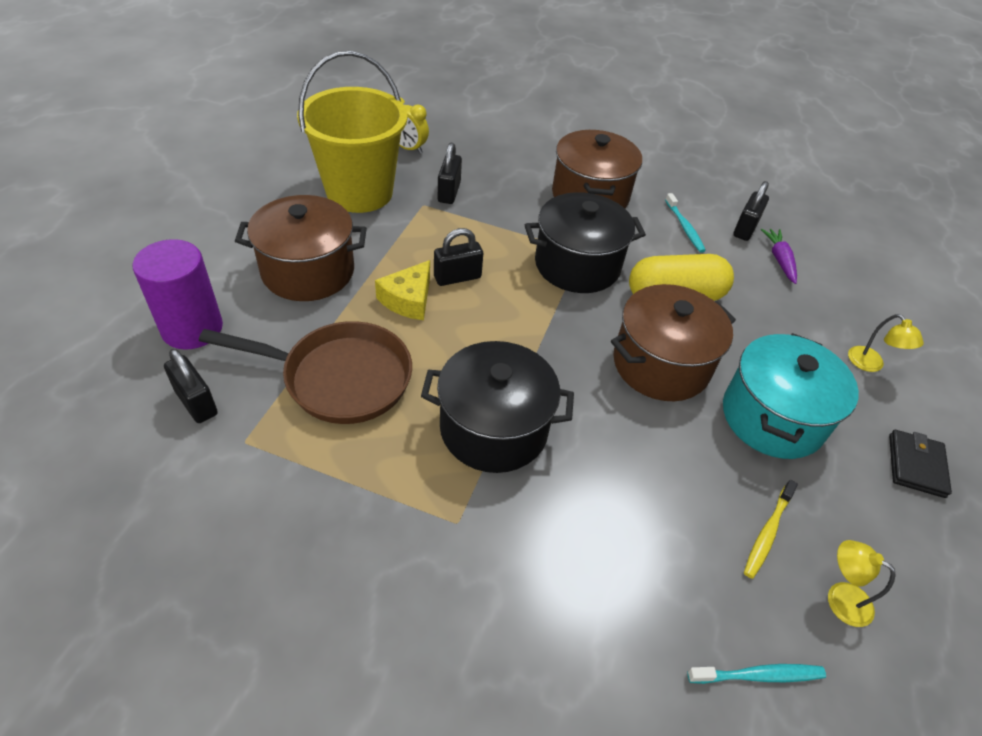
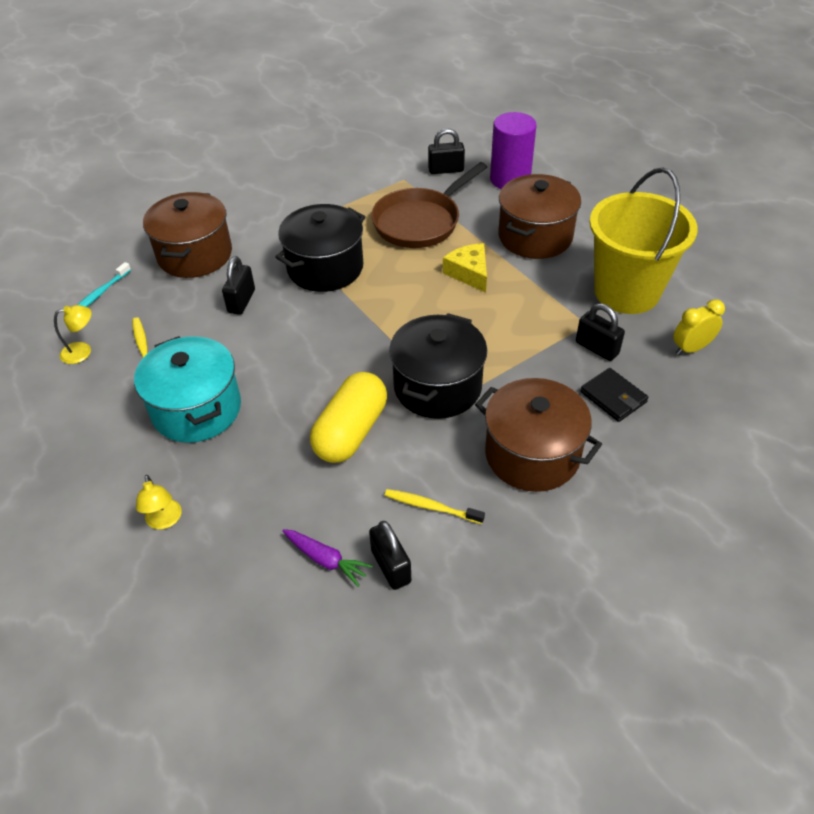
camera: 130 degrees right, 0 degrees up
(457, 277) = (475, 307): black padlock -> black padlock (241, 301)
(661, 364) = (295, 376): brown pot -> brown pot (195, 255)
(684, 227) = (431, 507): turquoise toothbrush -> yellow toothbrush
(870, 365) = (164, 521): yellow lamp -> yellow lamp turned 120 degrees counterclockwise
(916, 465) = (81, 465): black wallet -> black wallet (613, 397)

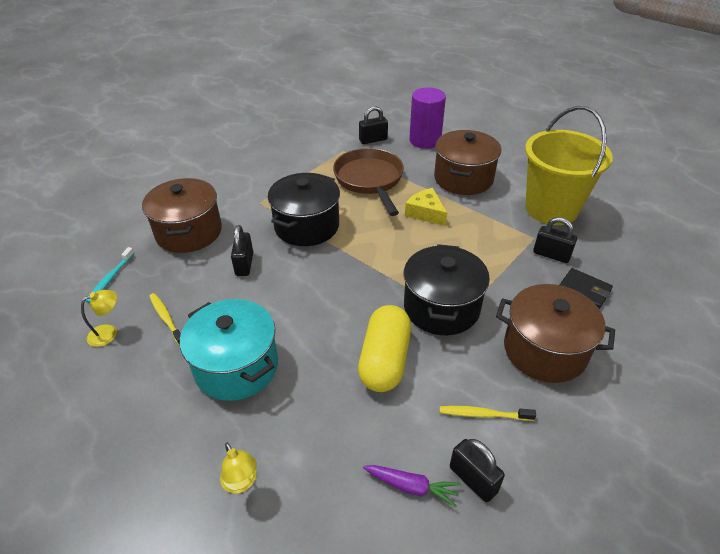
camera: 15 degrees left, 5 degrees down
(420, 222) = (370, 180): brown pan -> brown pan turned 135 degrees clockwise
(691, 348) = (620, 243): yellow clock -> none

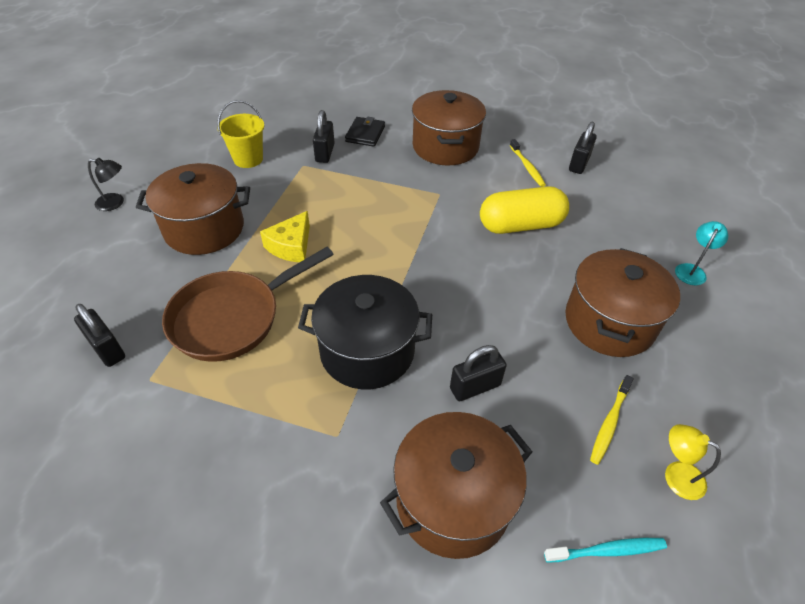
camera: 115 degrees left, 5 degrees up
(236, 366) = (609, 322): turquoise pot -> brown pot
(242, 483) = (692, 270): yellow lamp -> turquoise lamp
(411, 487) = (609, 188): purple carrot -> none
(425, 140) = (104, 285): purple cylinder -> none
(441, 307) = (436, 205): black pot -> none
(508, 147) = (115, 203): none -> black lamp
(551, 209) = (248, 159): yellow bucket -> yellow bucket, size x0.52

